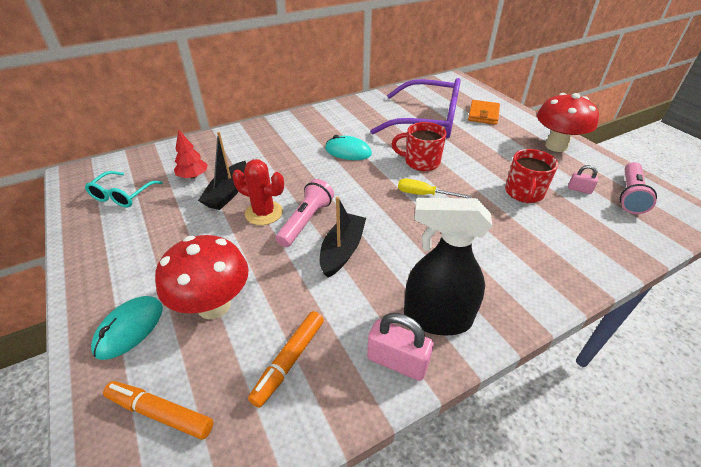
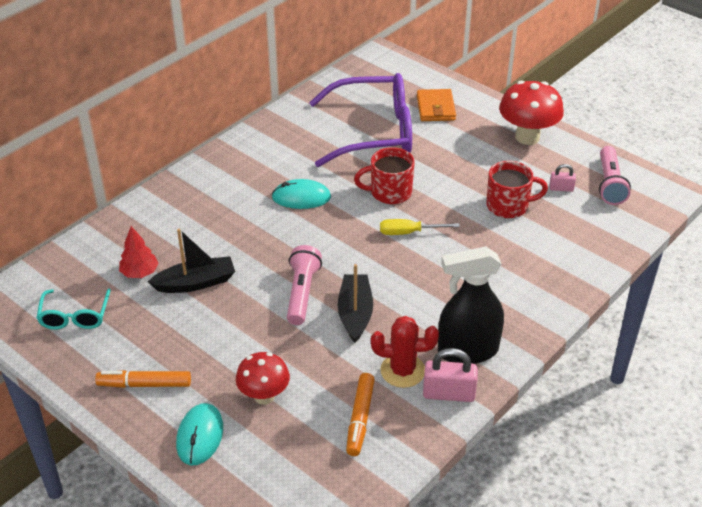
camera: 20 degrees left, 0 degrees up
(160, 413) = (279, 484): orange marker -> orange marker (144, 384)
(214, 305) = (264, 396): red mushroom -> red mushroom, size x0.66
(228, 193) = (196, 283): black boat -> black boat turned 105 degrees counterclockwise
(264, 213) = (252, 295): red cactus -> red cactus (402, 371)
(524, 193) = (508, 206): red mug -> red mug turned 90 degrees counterclockwise

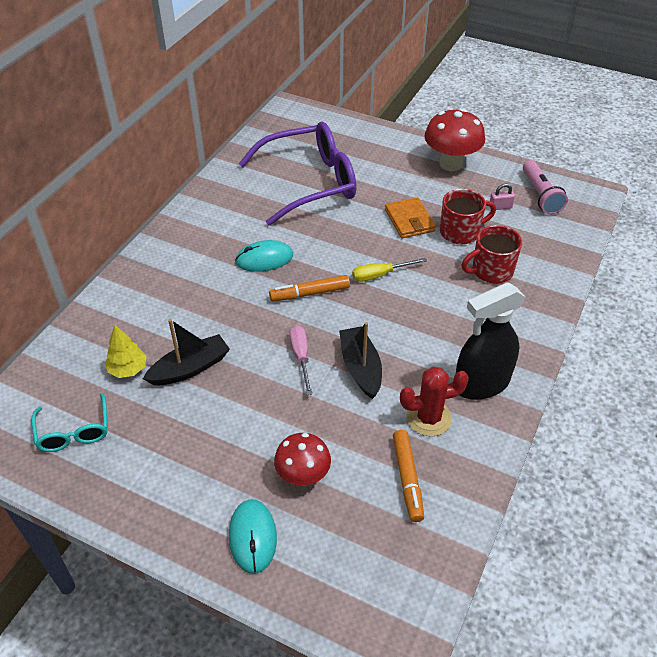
camera: 15 degrees left, 5 degrees up
(140, 273) = (128, 369): red tree -> yellow tree
(144, 384) = (174, 492): orange marker -> orange marker (310, 293)
(302, 293) = (301, 357): pink flashlight -> pink screwdriver
(389, 192) = (347, 239): red mug -> red mug (491, 271)
(436, 108) = (358, 150): orange wallet -> orange wallet (409, 220)
(448, 394) = (481, 432): pink padlock -> none

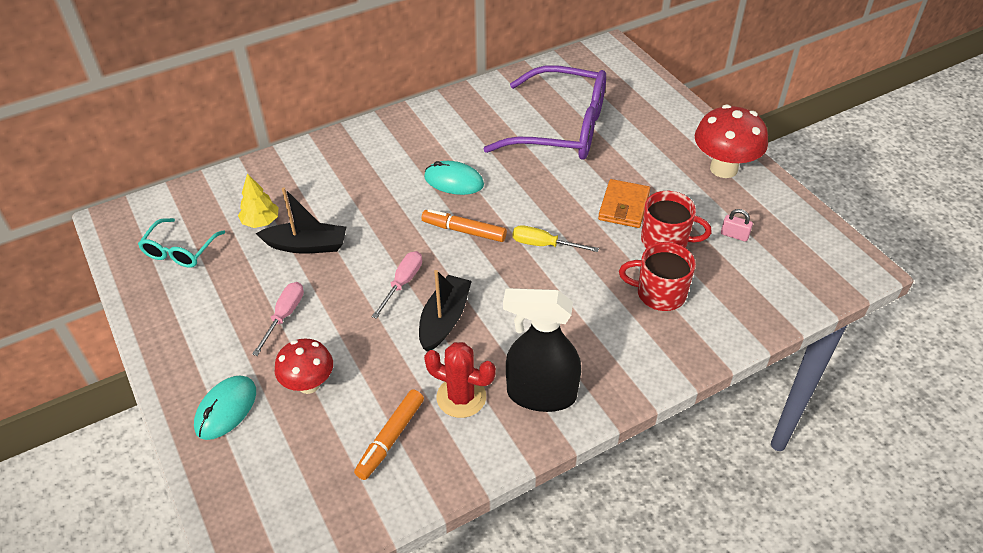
camera: 35 degrees right, 0 degrees up
(228, 435) = (284, 316): none -> pink screwdriver
(540, 195) = (793, 243): pink flashlight -> none

